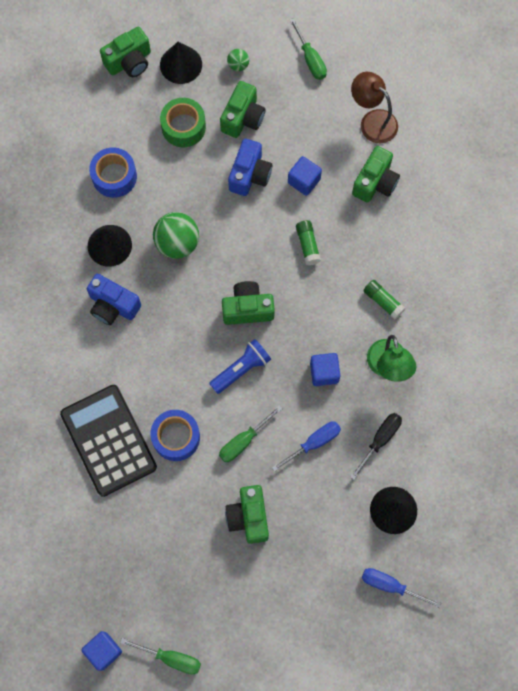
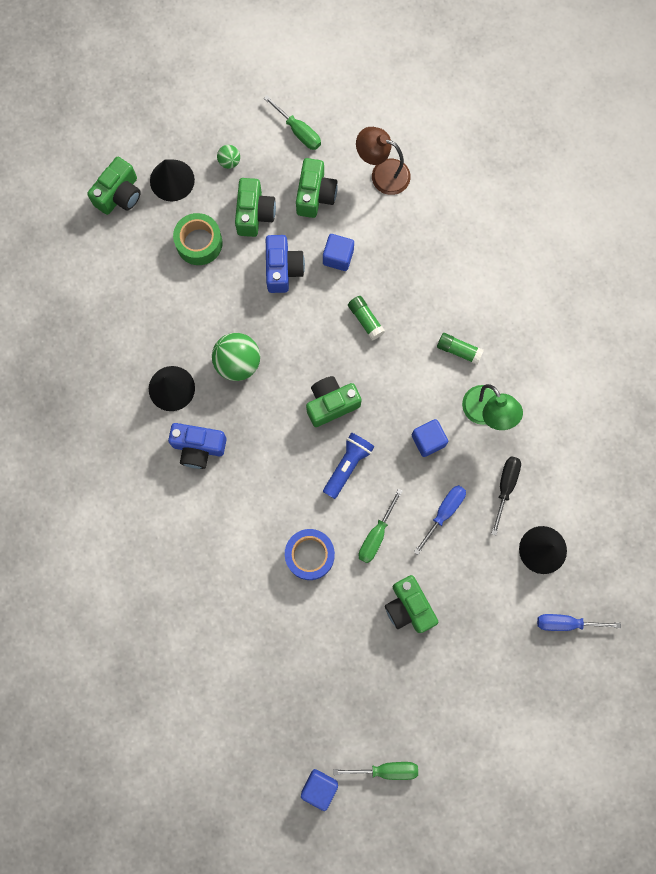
camera: 20 degrees left, 5 degrees up
(108, 440) = (245, 582): black calculator -> none
(114, 176) = (149, 317): blue tape -> none
(375, 182) = (407, 234): green camera -> green camera (315, 195)

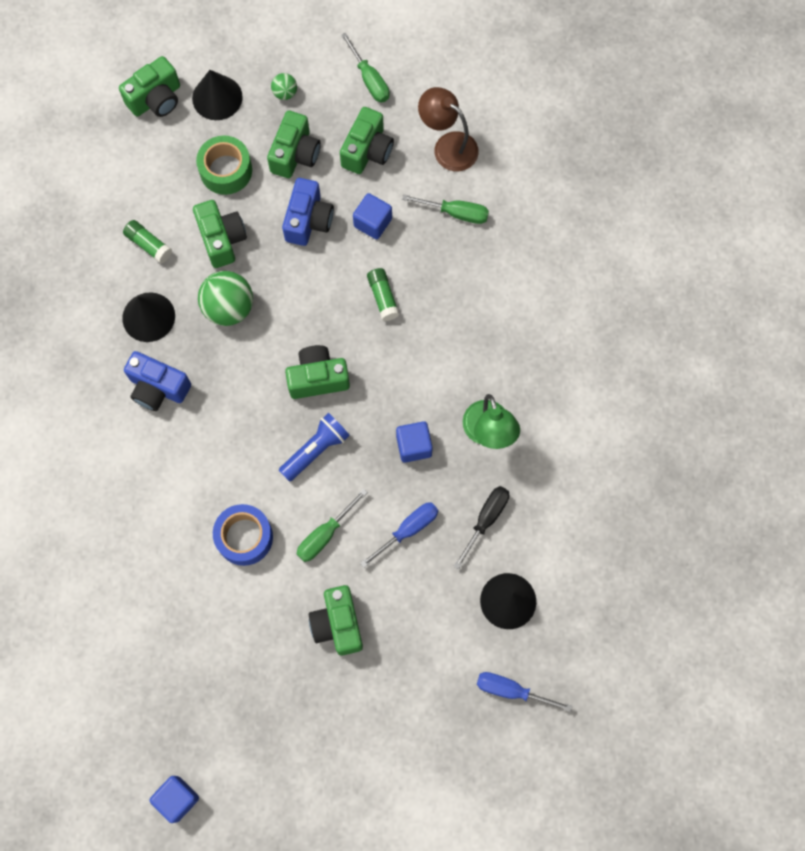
camera: 15 degrees right, 5 degrees down
(214, 304) = (222, 239): none -> green camera
(386, 769) = (258, 800): green screwdriver -> green screwdriver (456, 213)
(458, 350) = (476, 356): green glue stick -> green glue stick (148, 245)

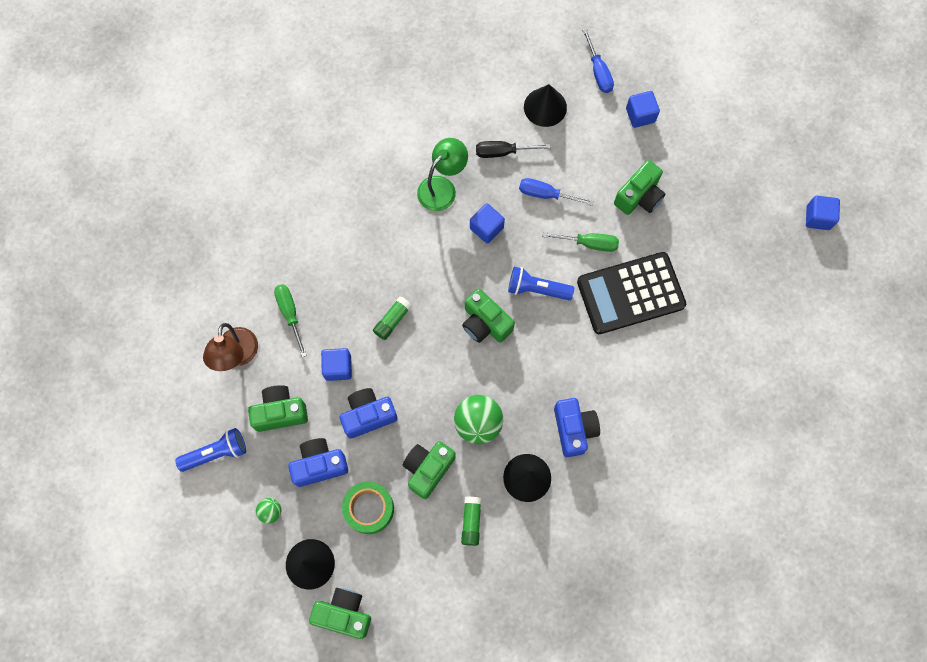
camera: 125 degrees left, 0 degrees up
(244, 537) = (630, 293): blue tape -> black calculator
(295, 154) = (319, 465): green camera -> blue camera
(370, 80) = (216, 453): green screwdriver -> blue flashlight
(428, 697) = (640, 115): none -> blue cube

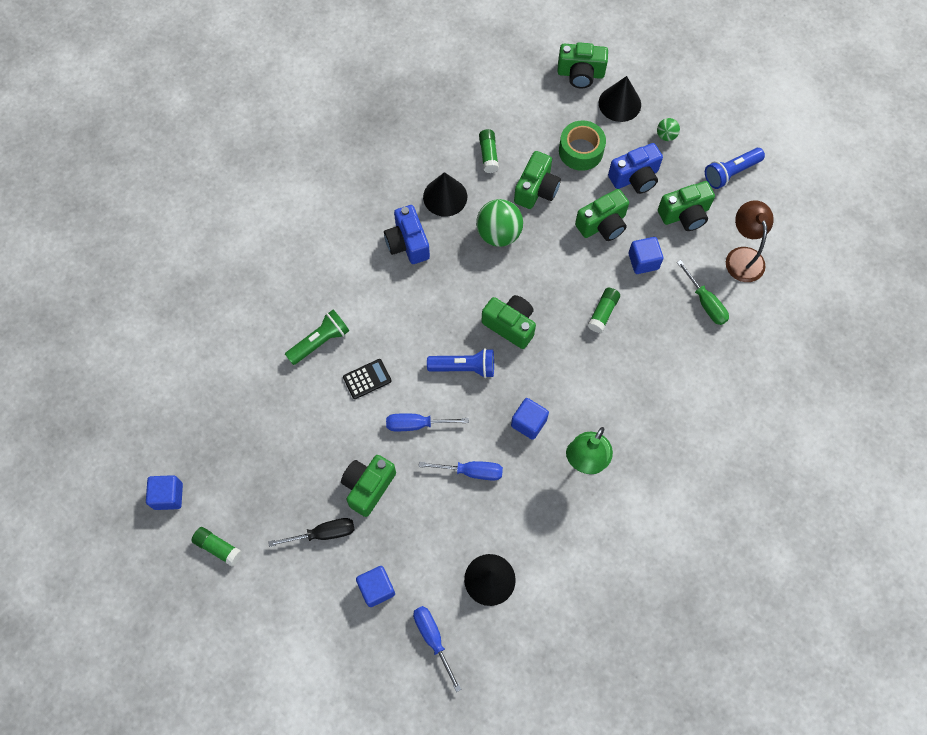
camera: 170 degrees right, 5 degrees down
(368, 415) = (602, 224): blue camera -> green camera
(502, 152) = (528, 513): black screwdriver -> black screwdriver (324, 533)
(589, 243) = (416, 424): green screwdriver -> blue screwdriver
(630, 293) = (367, 379): black calculator -> black calculator, size x0.42
(673, 338) = (320, 342): none -> green flashlight
(773, 168) = (218, 547): none -> green glue stick

